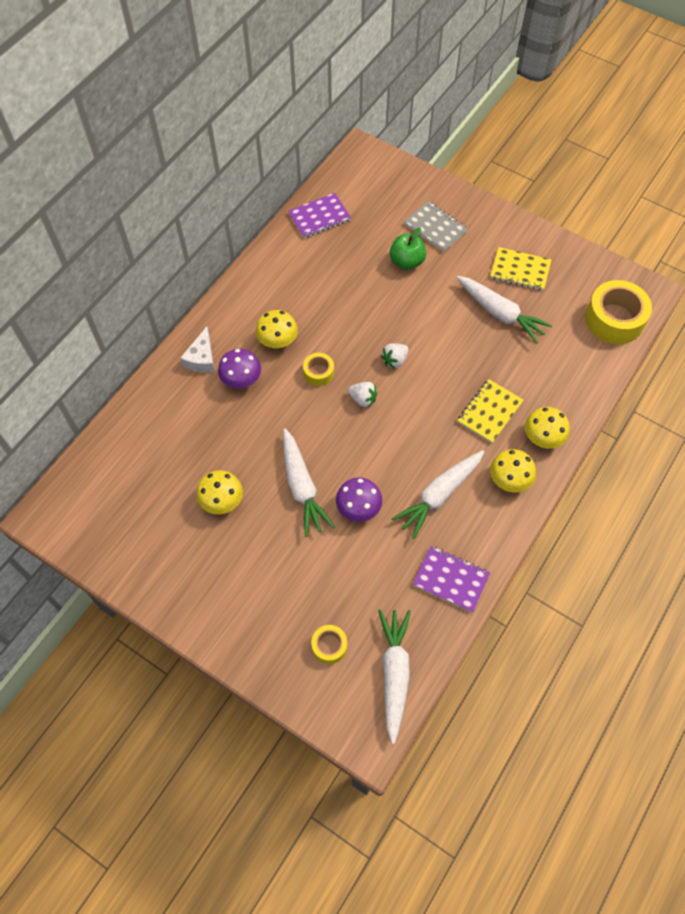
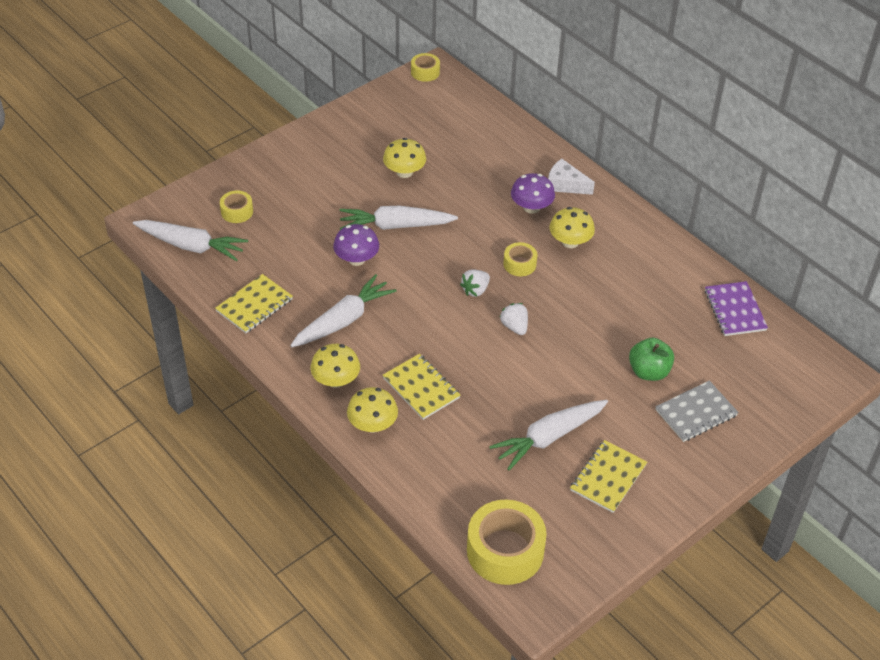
camera: 105 degrees right, 15 degrees down
(50, 526) = (425, 72): none -> yellow tape
(439, 495) = (343, 320): white carrot -> white carrot turned 75 degrees clockwise
(451, 579) = (254, 305): purple notebook -> yellow notebook

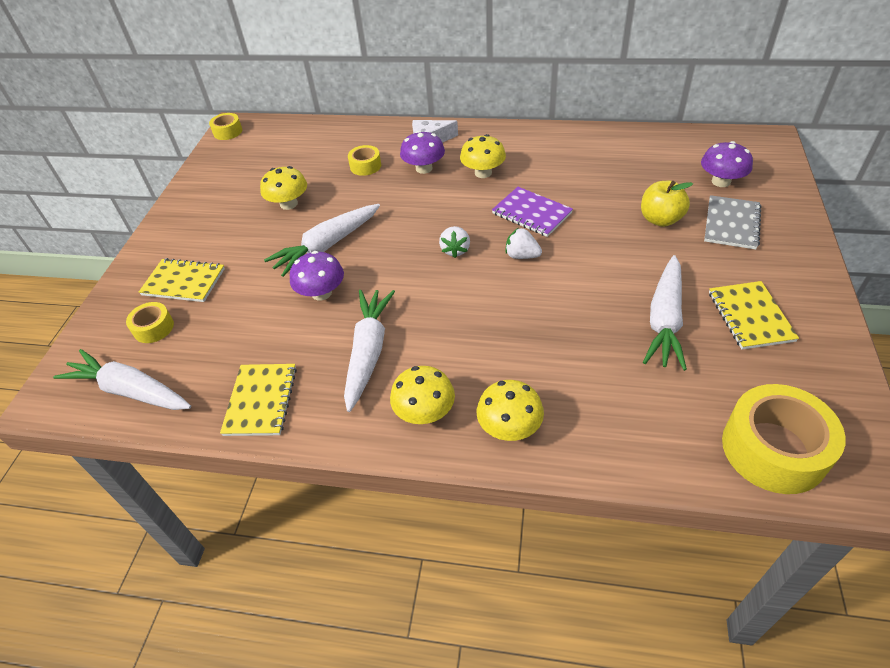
camera: 35 degrees left, 0 degrees up
(191, 246) = (130, 391): white carrot -> white carrot turned 135 degrees counterclockwise
(421, 388) = (510, 359): yellow notebook -> yellow notebook (183, 282)
(519, 264) = (465, 210): yellow tape -> yellow tape (365, 166)
(649, 372) = (660, 219): green apple -> yellow apple
(735, 310) = (653, 145): purple notebook -> purple notebook (531, 213)
(741, 377) = (721, 181): none -> purple mushroom

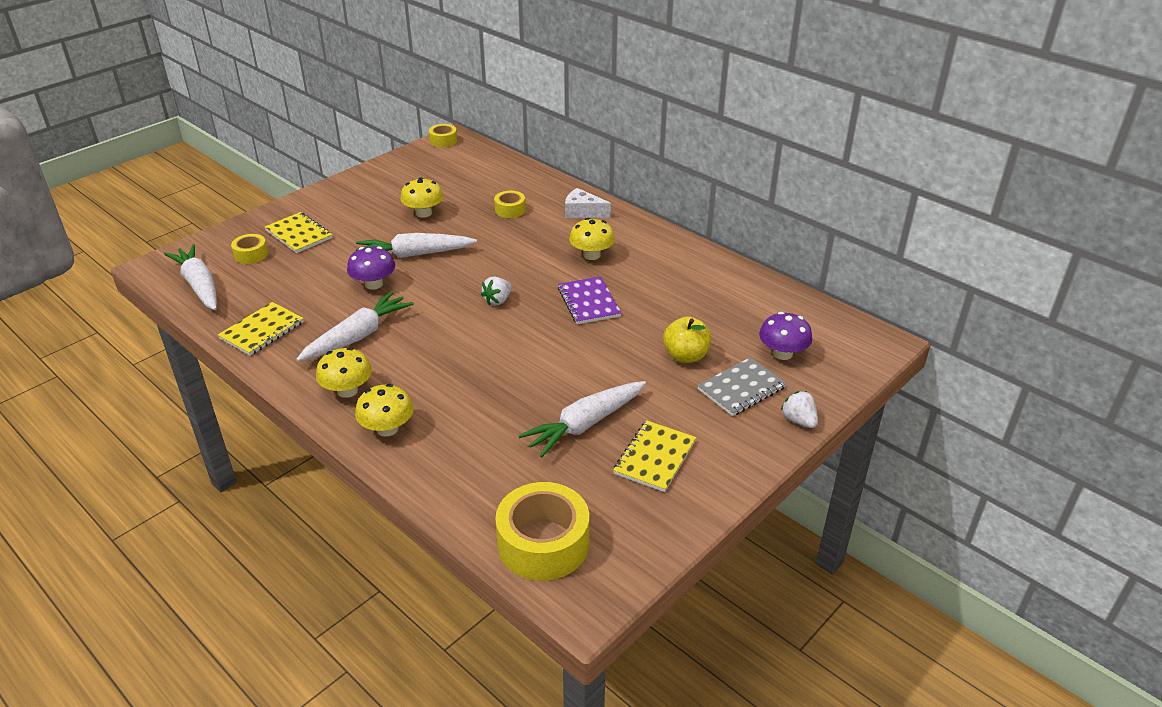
camera: 30 degrees right, 10 degrees down
(424, 168) = (551, 231): purple mushroom -> none
(522, 256) = (540, 328): white strawberry -> white strawberry (799, 420)

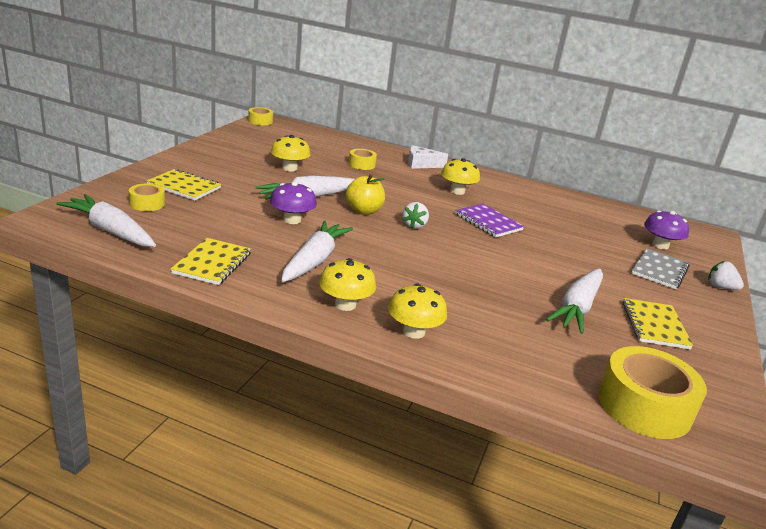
camera: 25 degrees left, 10 degrees down
(685, 356) = (598, 252): yellow apple -> yellow apple (364, 211)

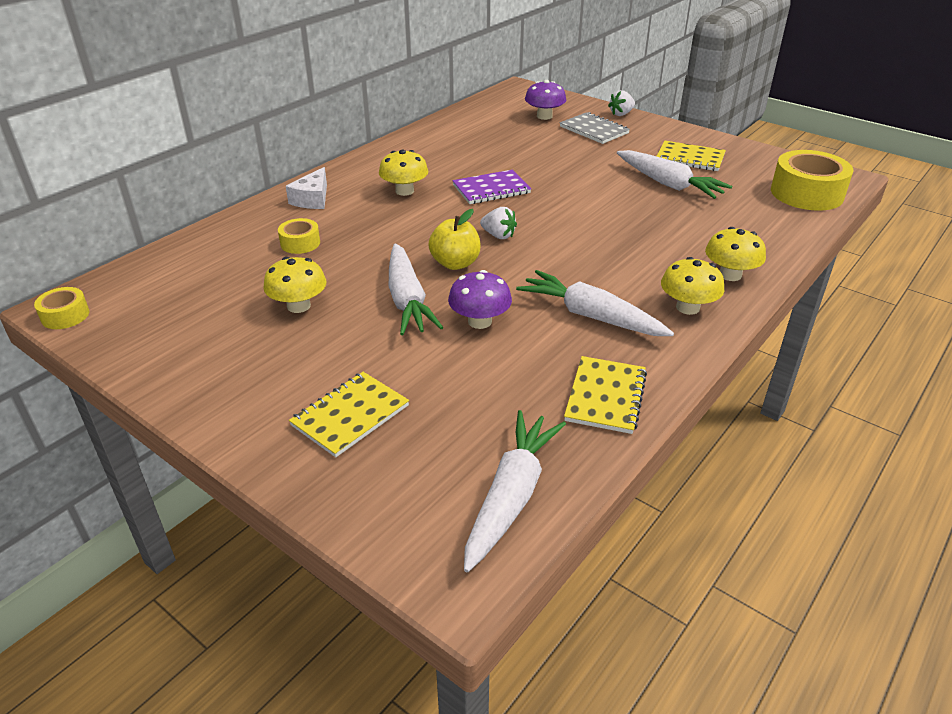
camera: 70 degrees left, 10 degrees up
(110, 231) = (511, 496): white carrot -> white carrot turned 150 degrees clockwise
(147, 204) = (413, 457): yellow tape -> none
(212, 263) = (605, 396): yellow notebook -> yellow notebook turned 75 degrees clockwise

